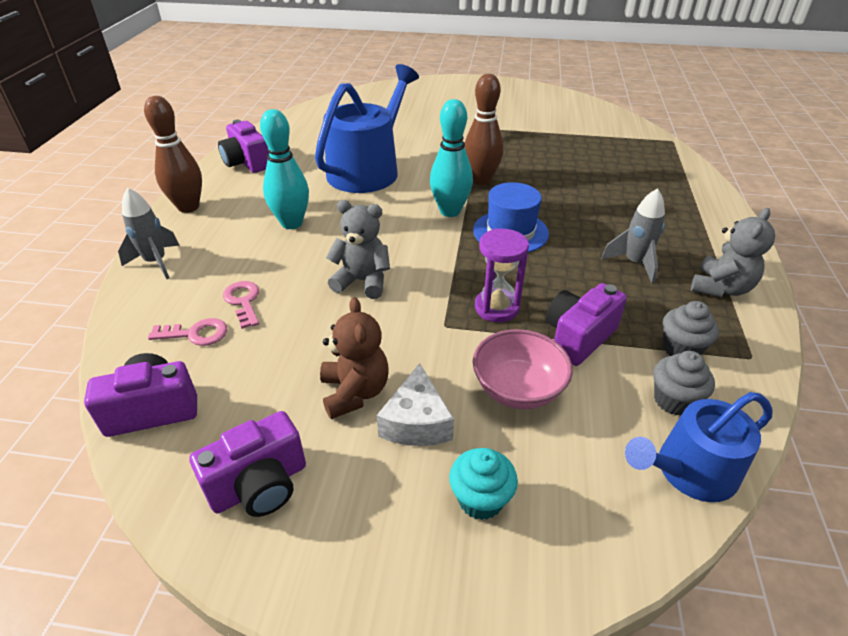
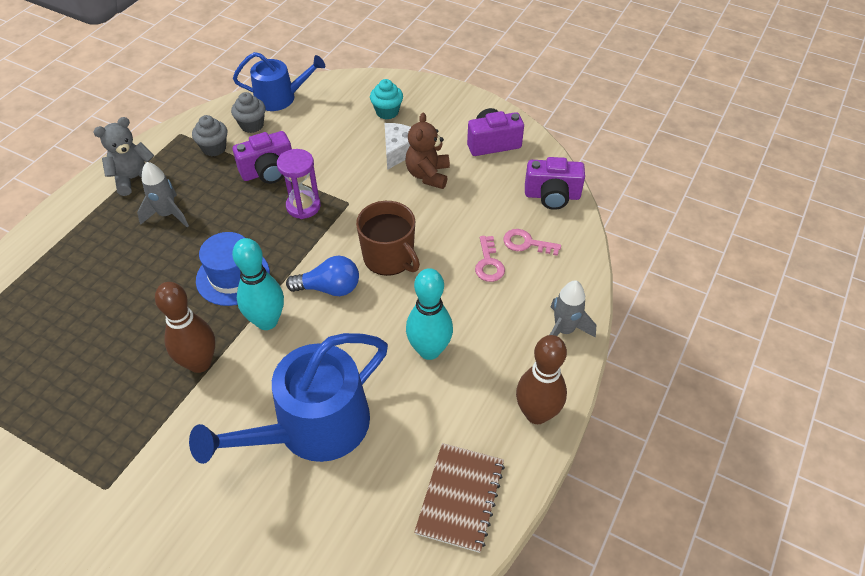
camera: 160 degrees left, 10 degrees up
(247, 163) = (460, 497): purple camera -> brown notebook
(362, 281) = (389, 257): grey teddy bear -> brown mug
(410, 243) = (329, 288): none -> blue light bulb
(518, 389) = (332, 152): pink bowl -> none

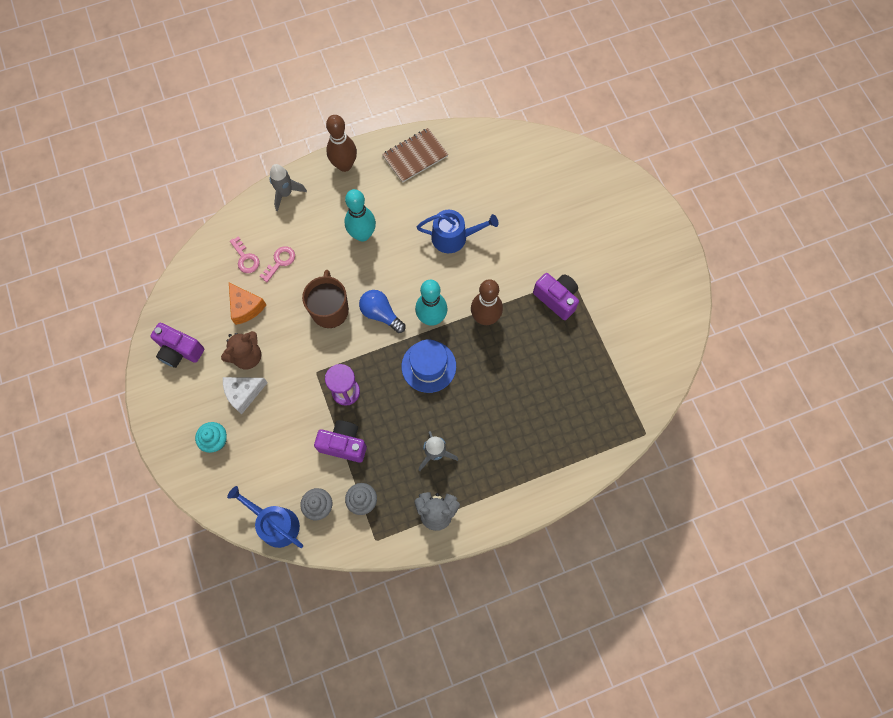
camera: 140 degrees left, 20 degrees up
(312, 427) = (454, 237): blue watering can -> blue watering can, size x0.62
(475, 207) = (245, 307): none -> orange cheese
(552, 196) = (193, 279): purple camera -> purple camera (556, 299)

